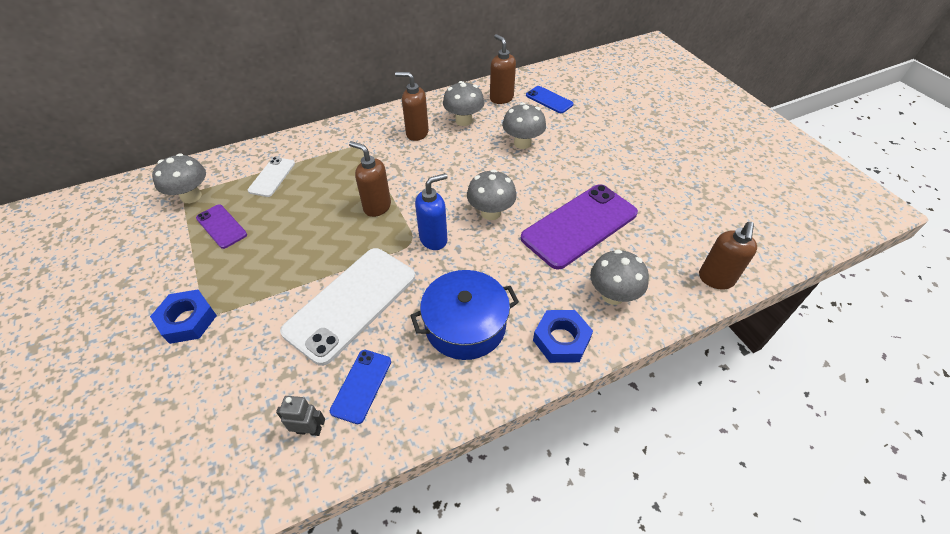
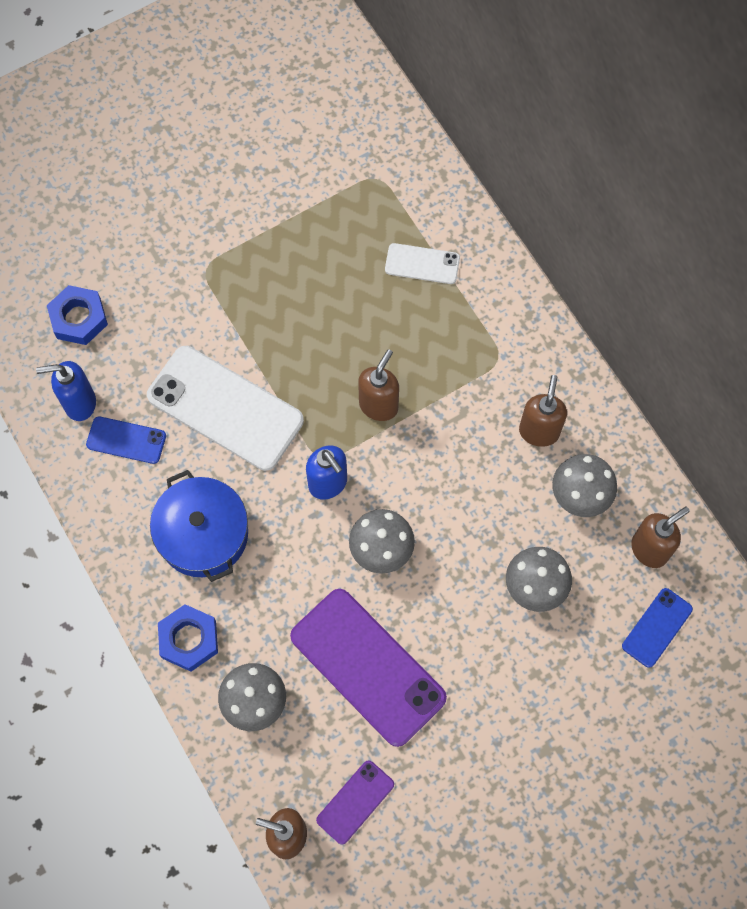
camera: 85 degrees right, 20 degrees up
(187, 320) = (194, 252): blue nut -> blue nut (79, 318)
(191, 196) = (377, 183): grey mushroom -> none
(221, 226) = (329, 236): purple phone -> purple phone (355, 802)
(309, 430) = (79, 403): grey robot -> blue soap dispenser

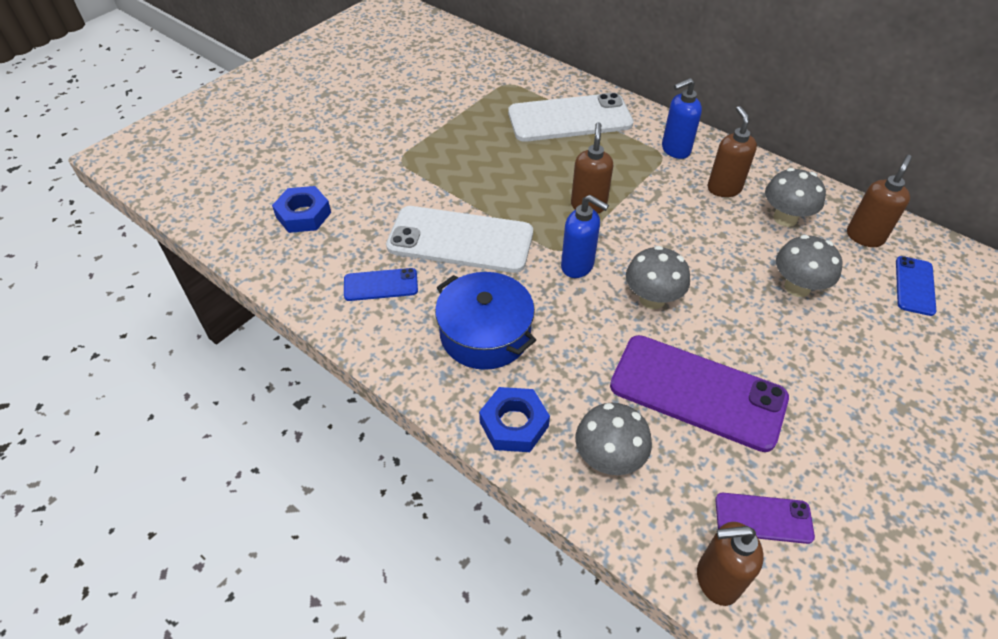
camera: 20 degrees left, 20 degrees down
(79, 403) = (326, 270): blue soap dispenser -> blue soap dispenser (675, 150)
(355, 802) = (763, 518): purple phone -> purple phone turned 75 degrees clockwise
(422, 264) = (570, 119): white phone -> white phone, size x2.02

